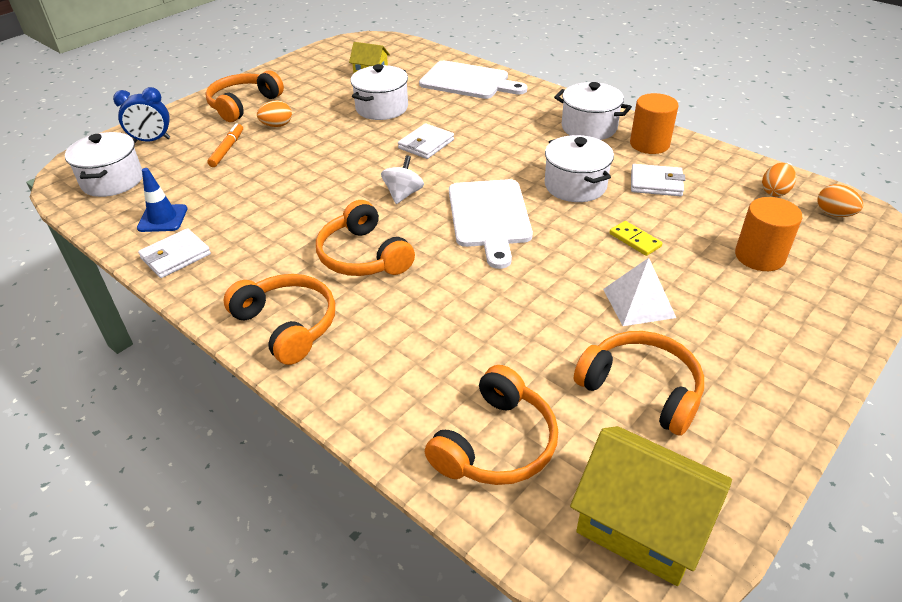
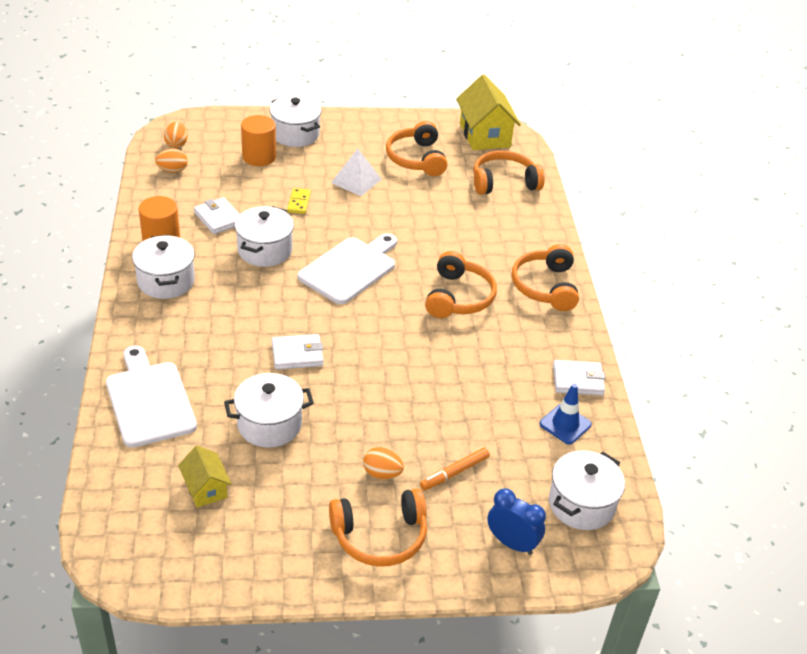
camera: 140 degrees left, 0 degrees up
(403, 194) = (377, 322): white spinning top -> none
(798, 310) = (295, 134): none -> white pot

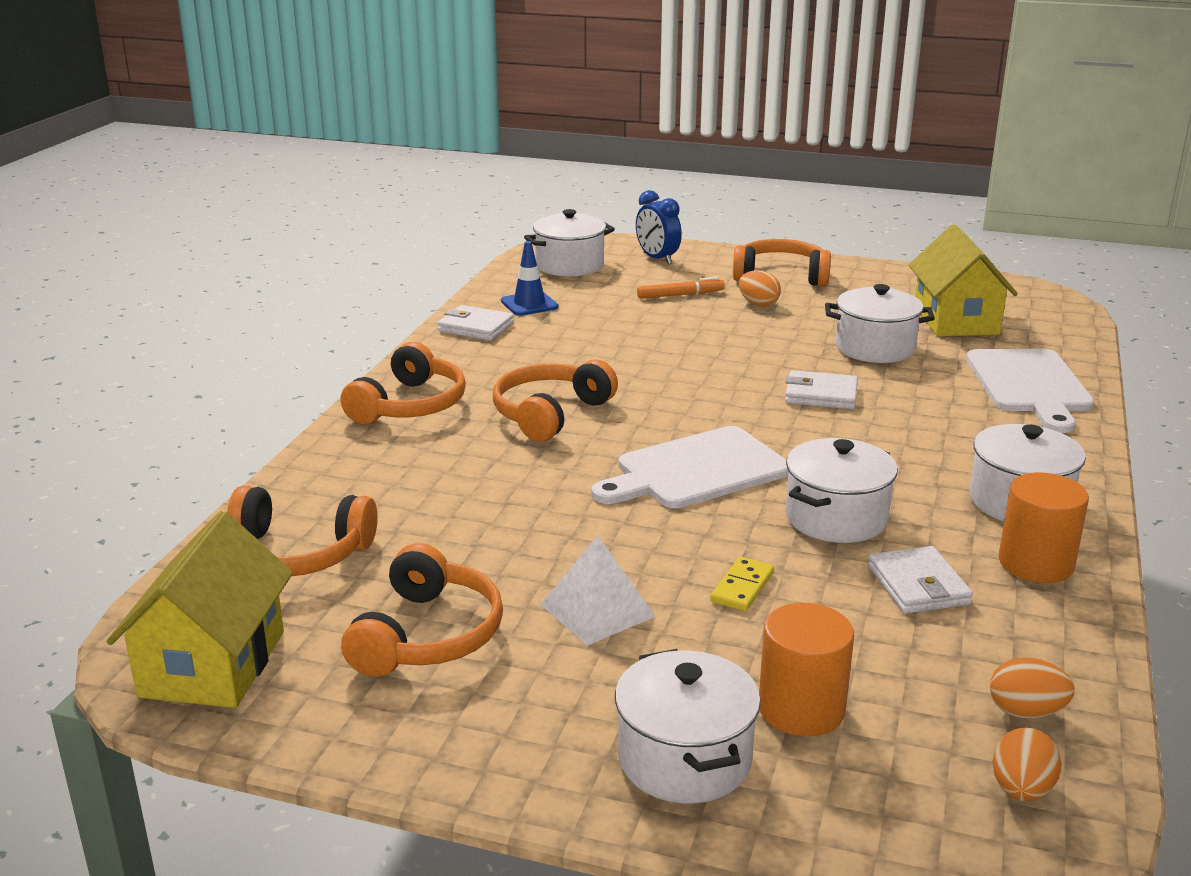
camera: 155 degrees left, 15 degrees down
(206, 488) = (956, 320): yellow house -> yellow house, size x1.82

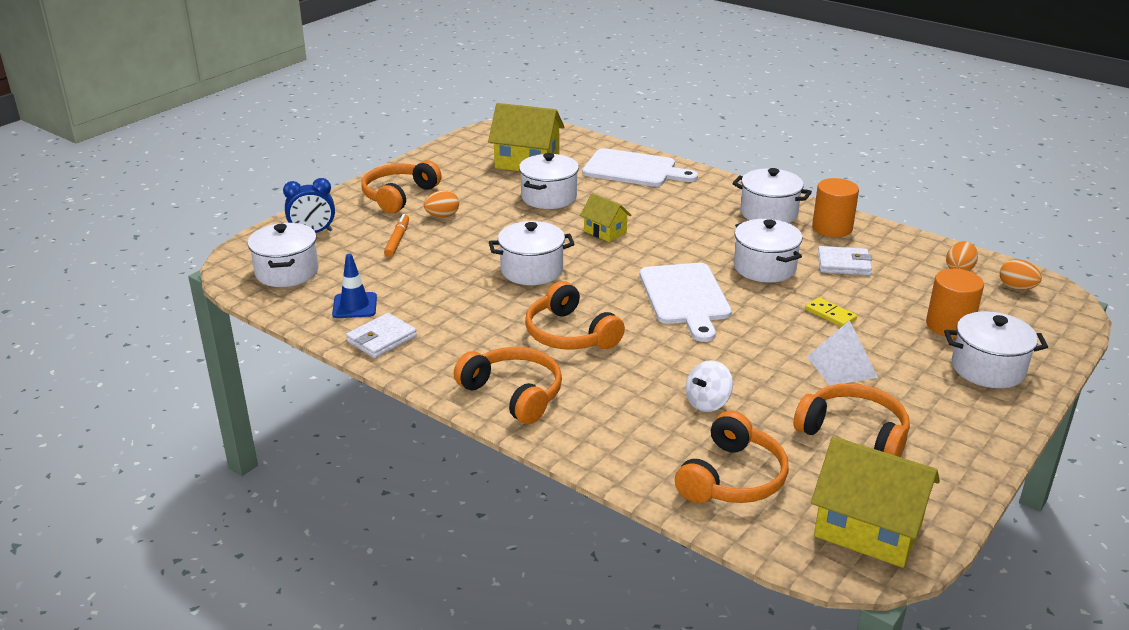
camera: 70 degrees left, 5 degrees up
(449, 518) = (707, 403): none -> white spinning top
(678, 370) = (532, 270): none -> white pot
(821, 395) = (605, 232): white wallet -> yellow house

